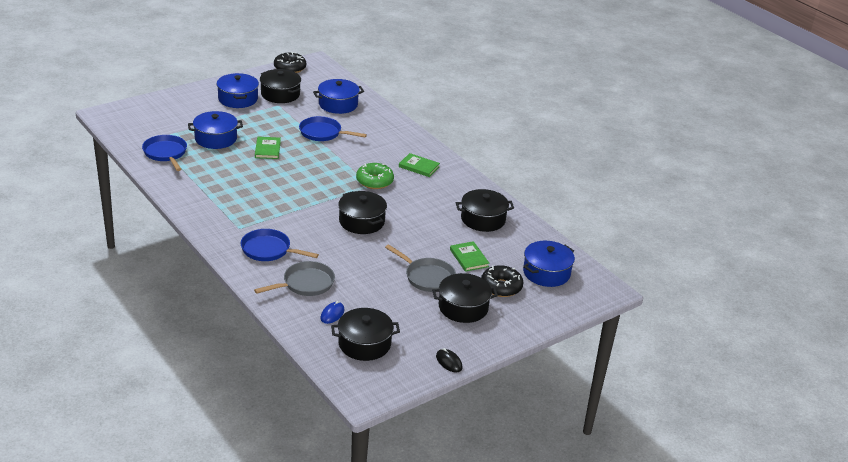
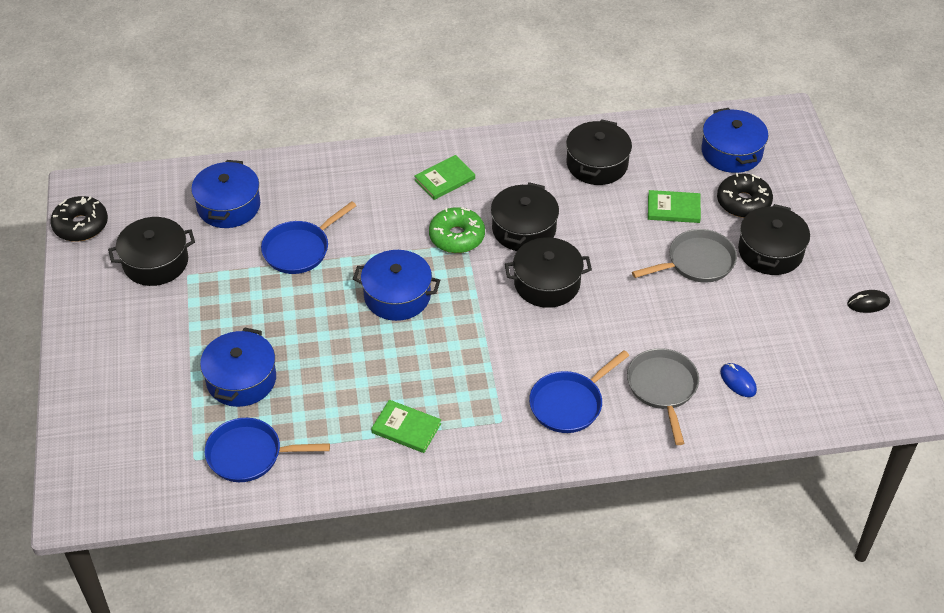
camera: 60 degrees left, 15 degrees up
(238, 99) = (136, 318): blue pot -> blue pot (397, 296)
(267, 149) = (309, 326): green book -> green book (406, 428)
(364, 344) = (808, 369): black pot -> black pot (523, 229)

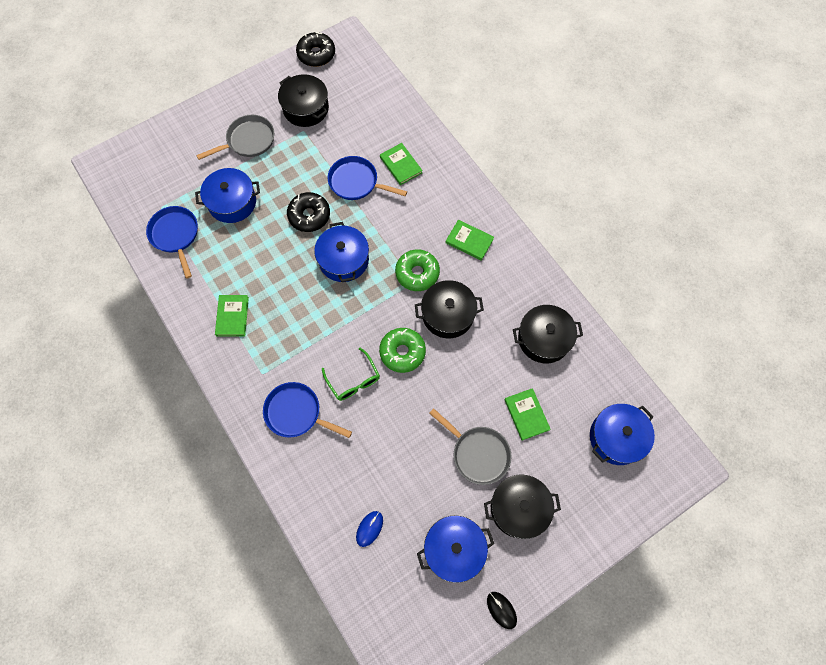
camera: 65 degrees right, 20 degrees up
(229, 206) = (374, 124): blue pot -> blue pot (454, 549)
(305, 202) = (401, 165): none -> green book
(547, 283) = (402, 352): black pot -> green donut
(557, 338) = (353, 380): none -> green glasses
(663, 388) = (338, 474): grey pan -> grey pan (248, 141)
(743, 202) = (563, 467): black donut -> black donut (309, 216)

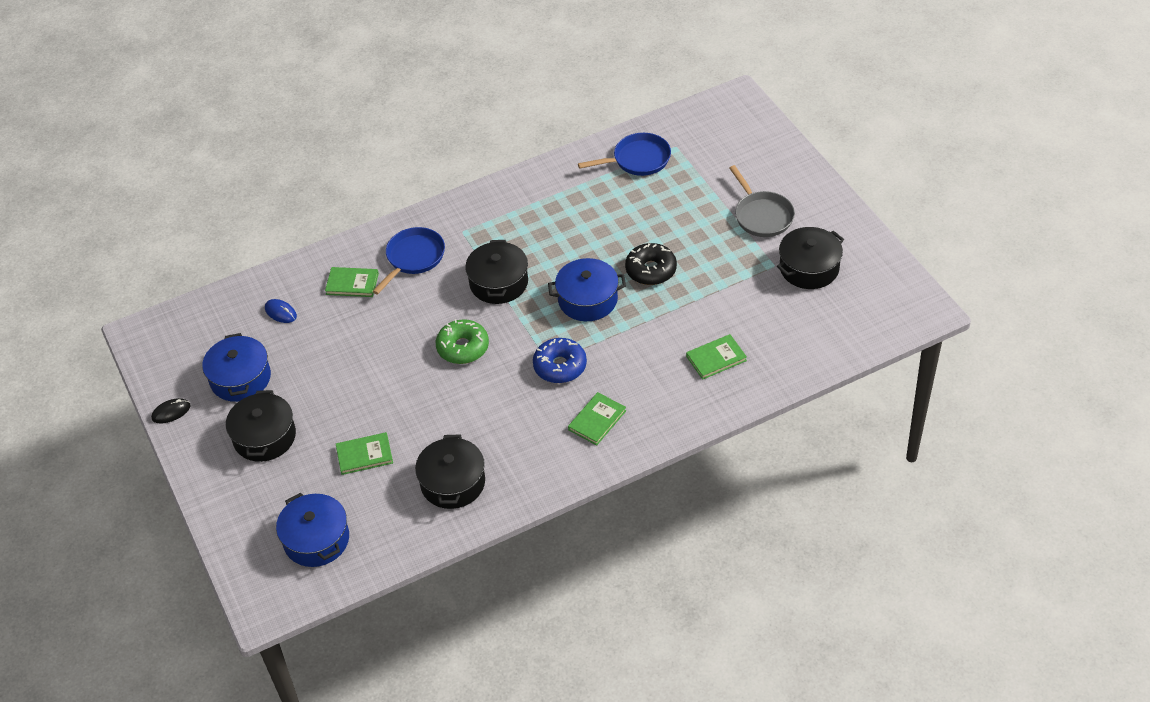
camera: 100 degrees right, 20 degrees down
(232, 202) = (676, 204): blue pot -> none
(232, 316) = (532, 207): green book -> green book (352, 284)
(316, 54) = (898, 279): black donut -> none
(353, 380) = (439, 304): green glasses -> none
(356, 182) = (693, 314): blue pan -> none
(417, 273) = (560, 366): green donut -> blue donut
(448, 314) = (501, 392): black pot -> black pot (499, 283)
(477, 453) = (332, 406): grey pan -> none

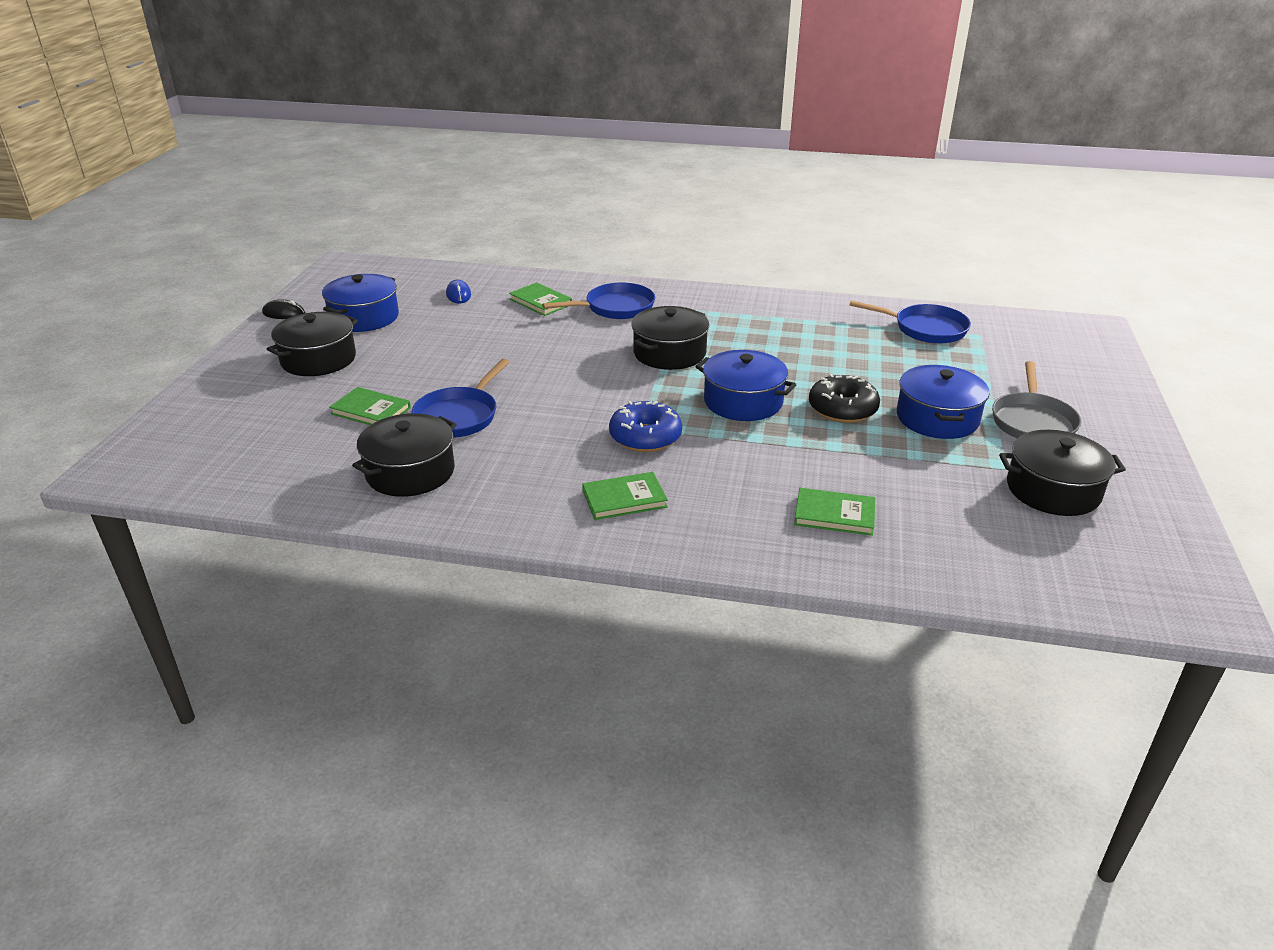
camera: 35 degrees right, 15 degrees down
(316, 539) = (233, 448): blue pot -> blue pot (937, 418)
(427, 422) = (459, 416): none -> blue pan
(463, 347) = (571, 380): green donut -> none

